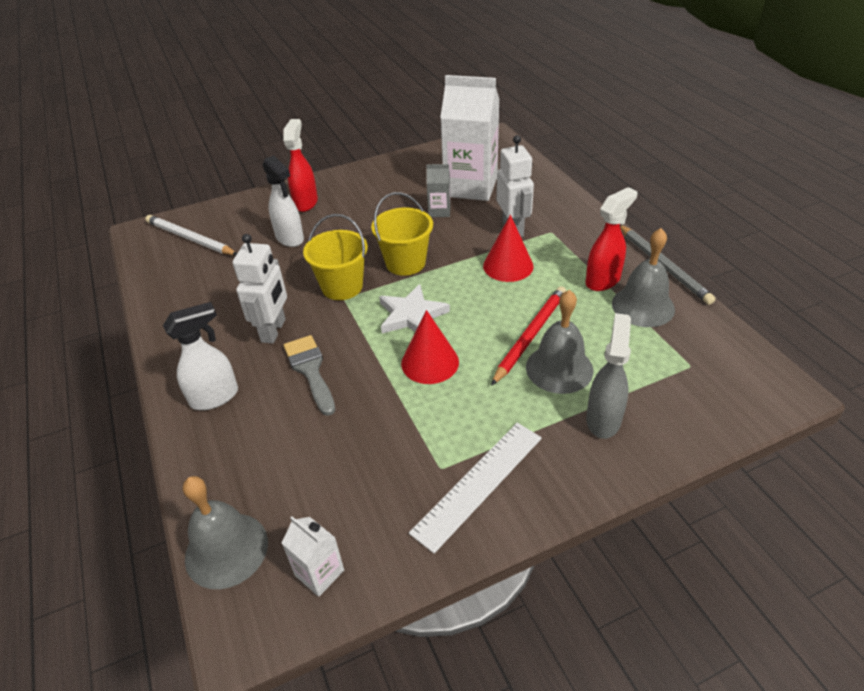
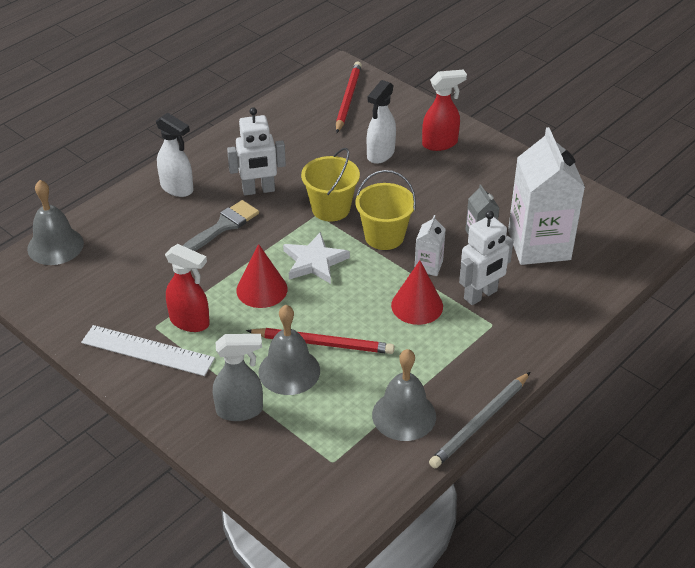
camera: 65 degrees right, 0 degrees up
(190, 239) = (348, 99): white pencil -> red pencil
(319, 573) = (51, 293): white carton -> white carton (428, 266)
(603, 280) = (430, 379): red spray bottle -> red spray bottle (190, 322)

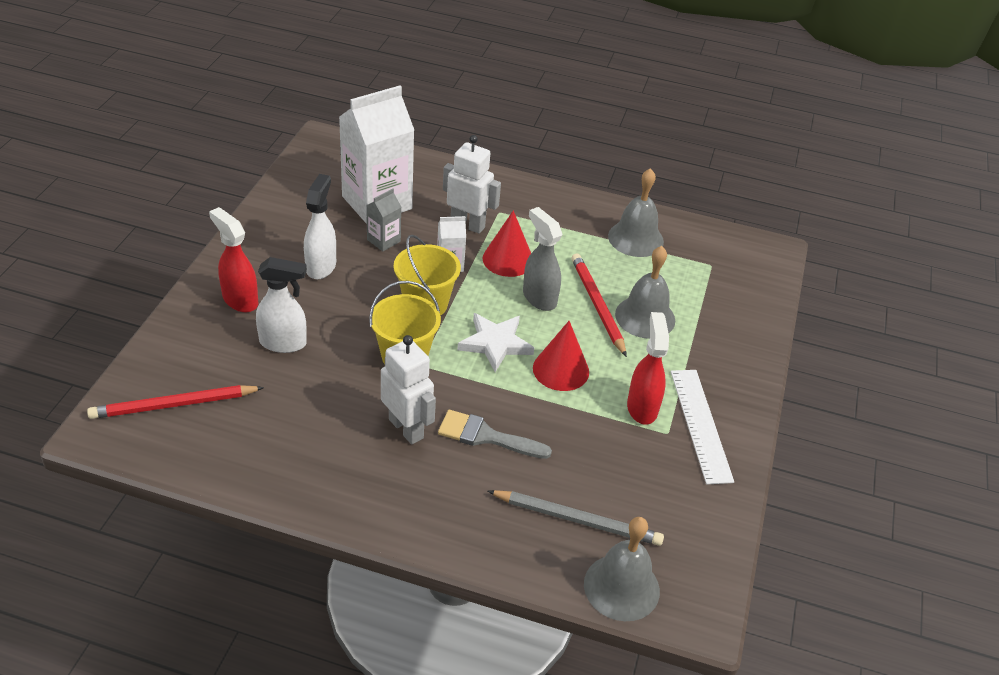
camera: 120 degrees left, 0 degrees up
(177, 188) = (446, 509): white spray bottle -> white spray bottle (321, 266)
(240, 410) = (711, 333): grey spray bottle -> grey spray bottle (539, 298)
(480, 422) = (610, 199): grey pencil -> grey pencil (577, 519)

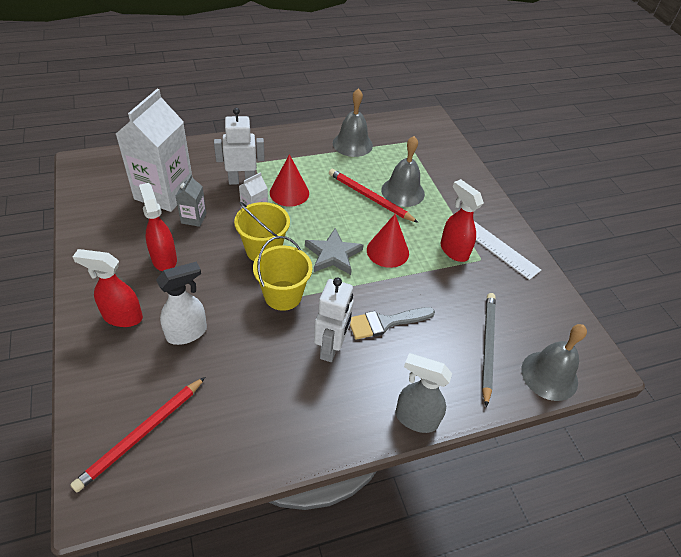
camera: 35 degrees left, 5 degrees up
(321, 266) = (164, 259): white spray bottle -> red spray bottle
(406, 428) = (331, 347): white robot -> white robot turned 90 degrees clockwise
(495, 343) = (333, 254): white star -> grey star
(539, 298) = (331, 209): grey spray bottle -> grey spray bottle (415, 418)
(577, 519) = (487, 346): grey pencil -> grey pencil turned 60 degrees counterclockwise

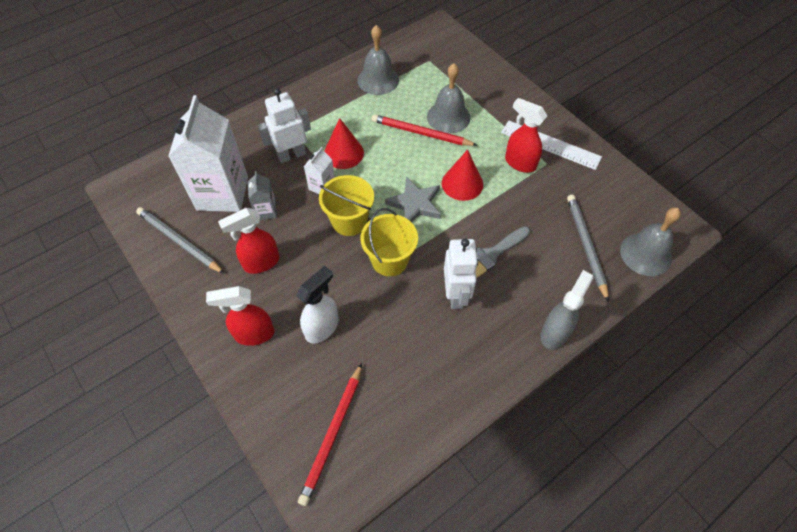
camera: 15 degrees left, 10 degrees up
(104, 219) = (179, 242): none -> grey pencil
(164, 259) = (261, 263): red spray bottle -> red spray bottle turned 75 degrees counterclockwise
(415, 418) = (555, 333): grey spray bottle -> grey spray bottle turned 120 degrees clockwise

